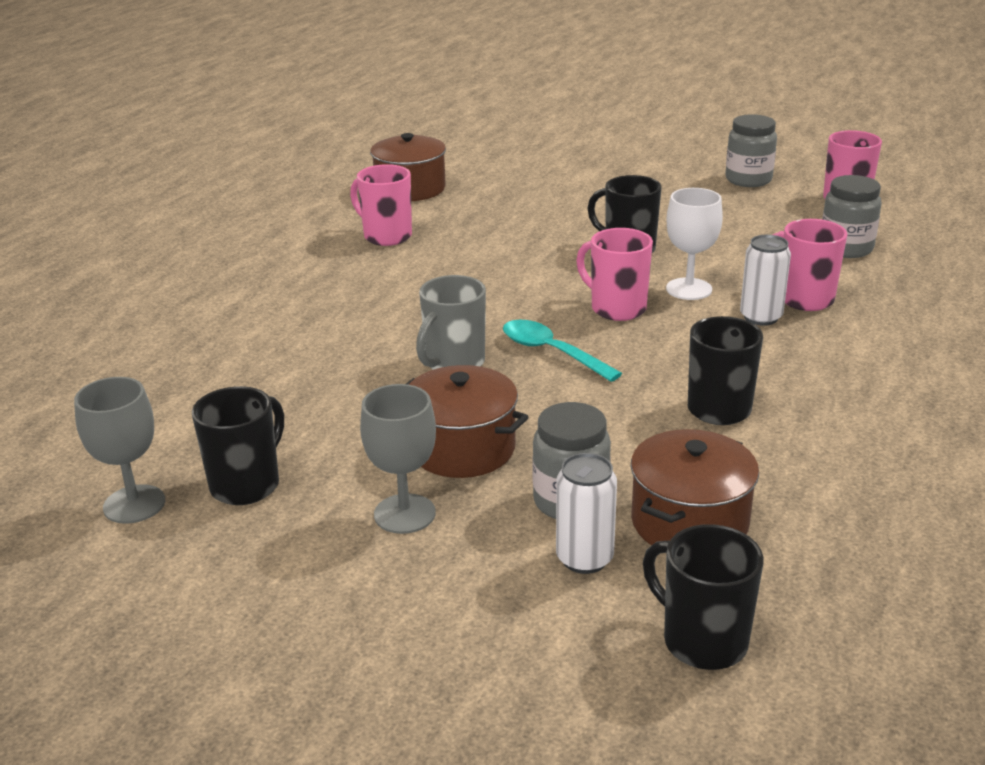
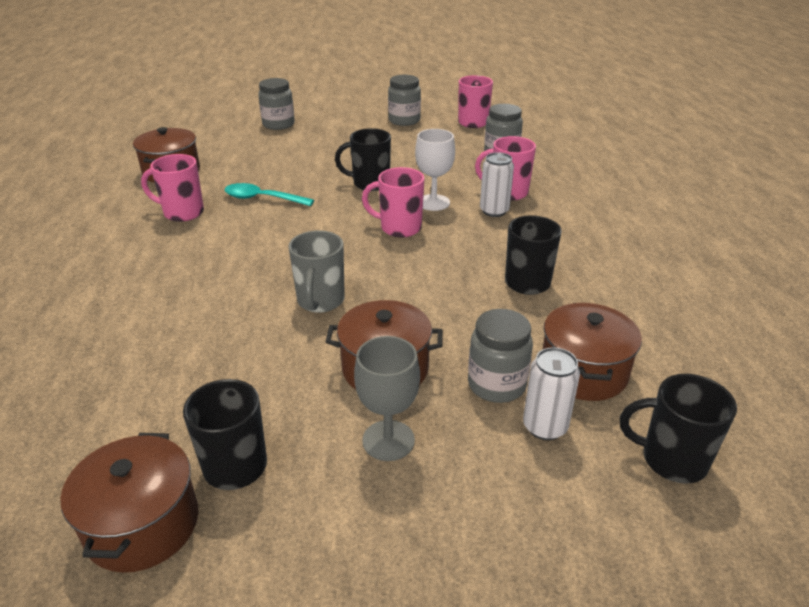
camera: 30 degrees left, 5 degrees up
(134, 504) = (142, 524): grey goblet -> brown pot
(551, 352) = (383, 272): turquoise spoon -> turquoise spoon (262, 199)
(578, 156) = (278, 124): none -> grey jar

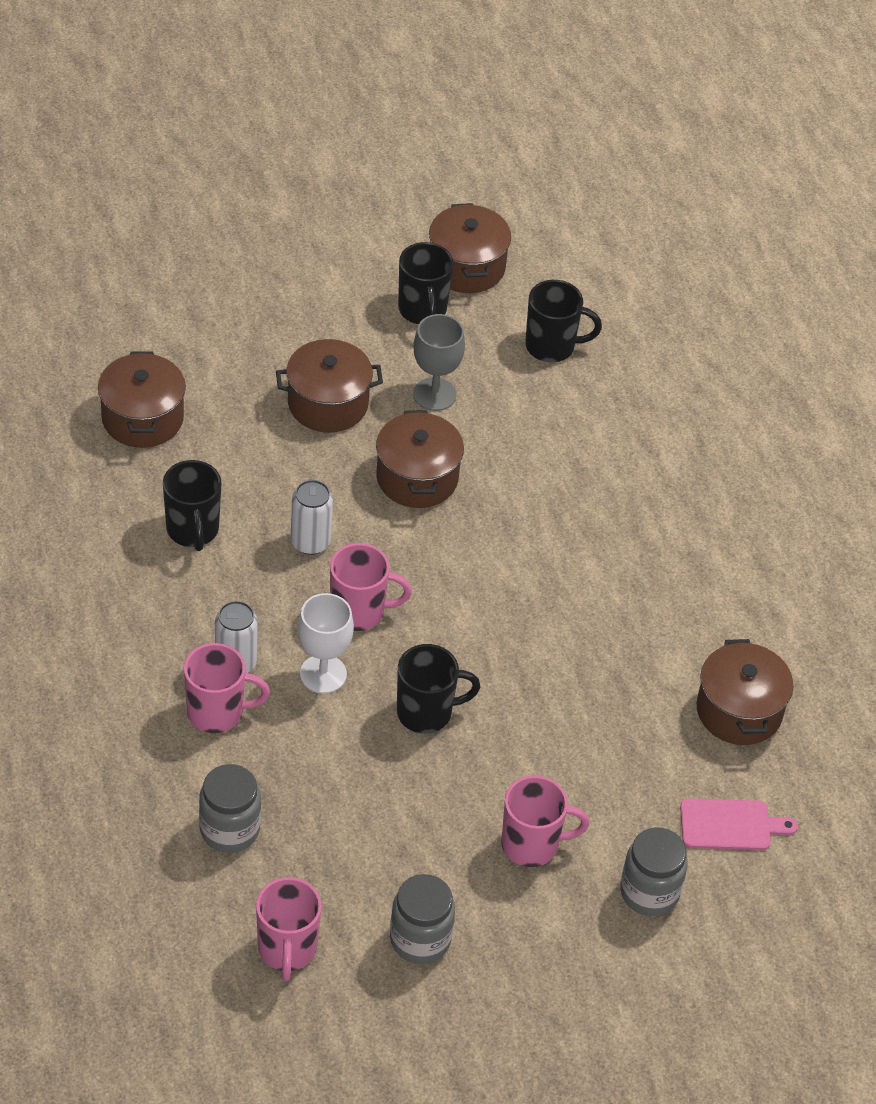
camera: 165 degrees right, 15 degrees up
(182, 213) = (658, 612): pink mug -> pink mug (532, 844)
(217, 138) = (730, 825): none -> pink cutting board
(262, 199) = (567, 656): turquoise spoon -> none
(320, 301) = (417, 477): grey mug -> brown pot
(388, 440) = (309, 339): grey goblet -> grey goblet (434, 394)
(496, 385) = (223, 397): grey jar -> none
(545, 426) = (182, 362): white can -> white can (310, 542)
(671, 460) = (82, 345): black mug -> black mug (552, 346)

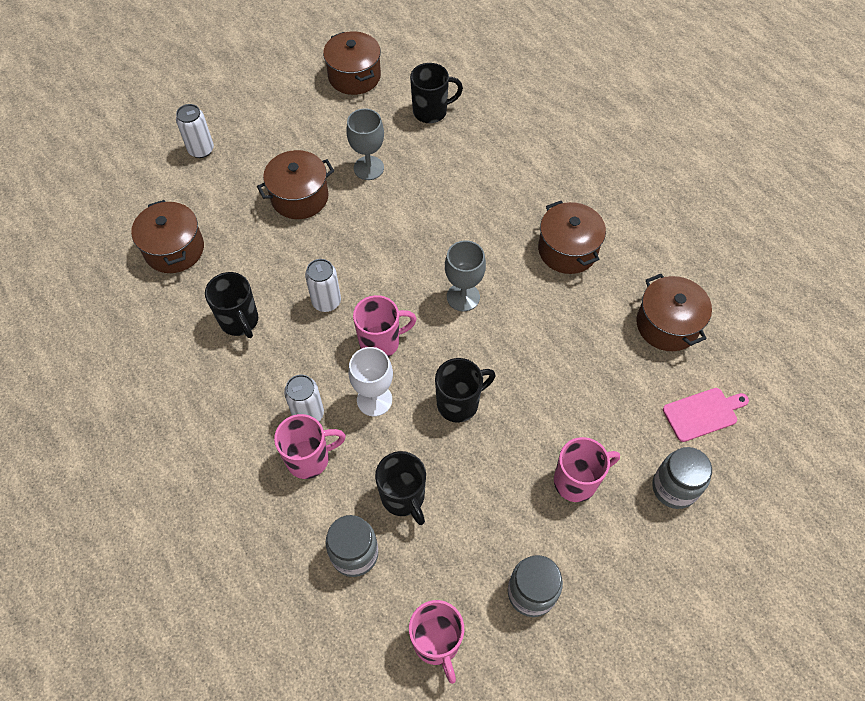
camera: 15 degrees left, 10 degrees up
(222, 303) = (201, 150): none -> white can
(417, 477) = (381, 230): brown pot -> brown pot (567, 250)
(422, 310) = (337, 114): black mug -> black mug (403, 497)
(488, 592) = (463, 297): none -> grey goblet

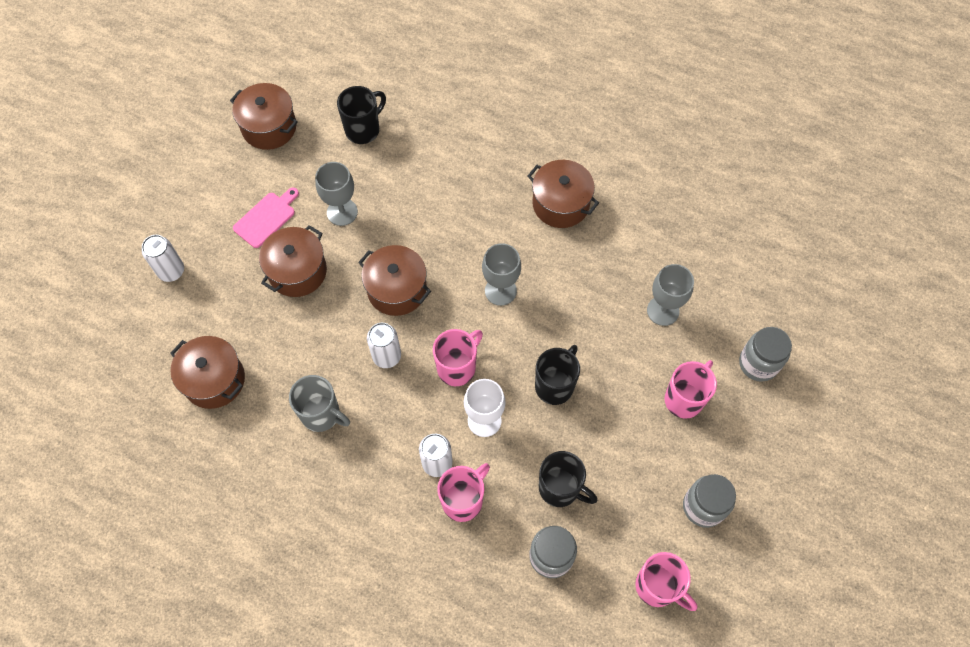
camera: 30 degrees left, 5 degrees up
(240, 321) = (322, 414): black mug -> grey mug
(606, 390) = (663, 311): none -> grey goblet
(667, 325) = (677, 230): brown pot -> brown pot (397, 289)
(702, 413) = (745, 291): pink cutting board -> pink cutting board (266, 218)

